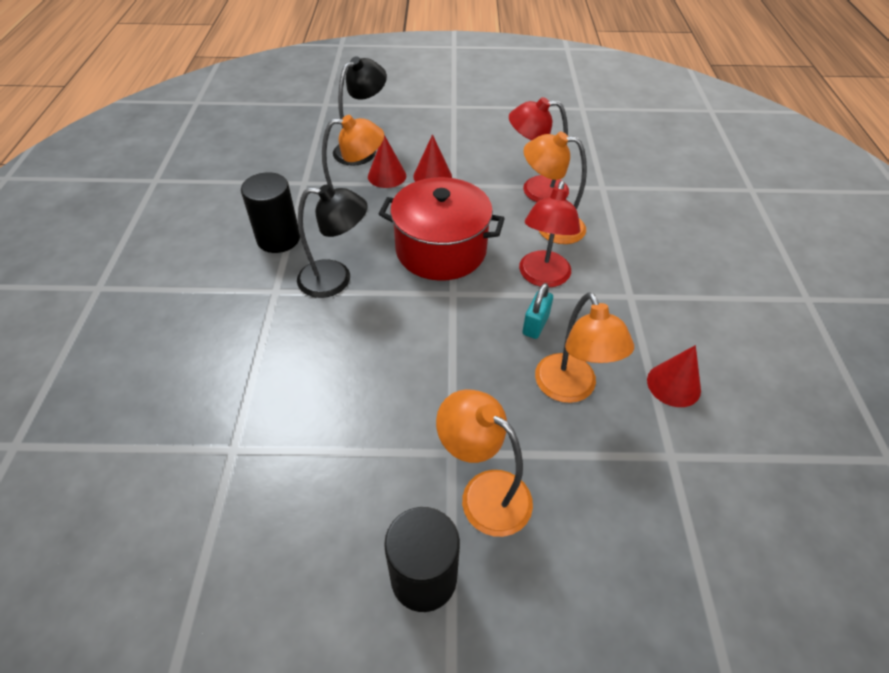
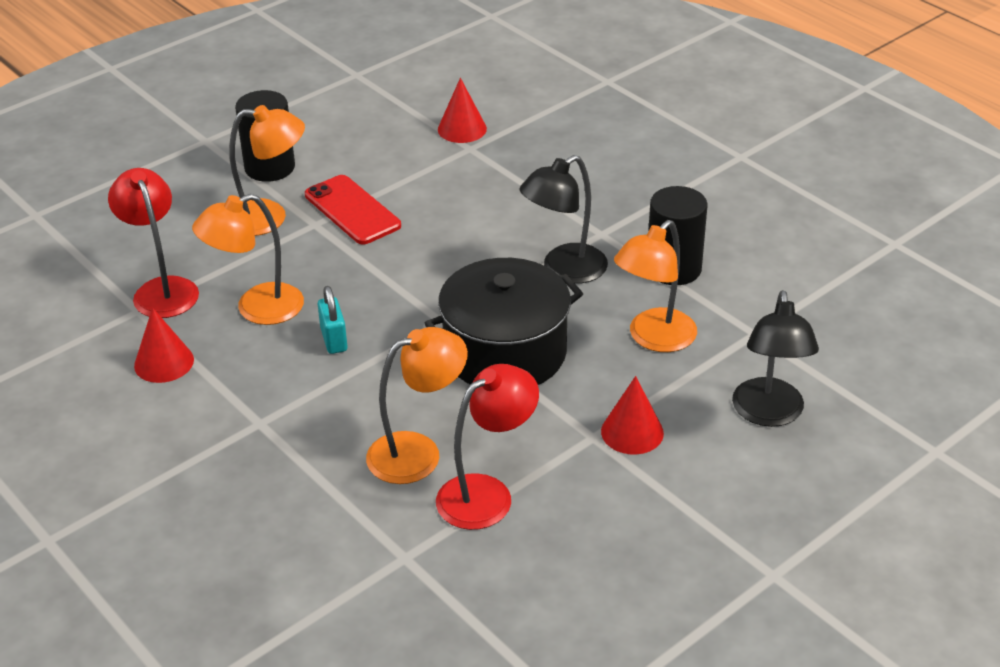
camera: 140 degrees right, 10 degrees down
(387, 176) = (683, 398): red cone -> red cone (462, 129)
(407, 445) = (352, 210): none -> red phone
(441, 250) = (505, 353): red pot -> black pot
(542, 277) = (369, 388): red lamp -> red lamp (162, 289)
(570, 389) = (257, 309): orange lamp -> orange lamp turned 60 degrees counterclockwise

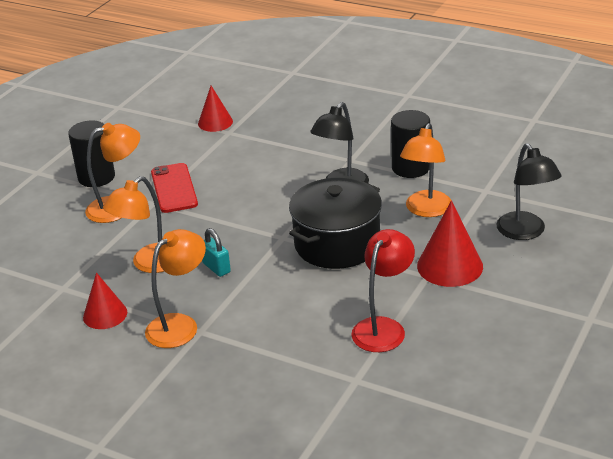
camera: 20 degrees left, 5 degrees down
(162, 289) = (71, 270): red lamp -> none
(352, 210) = (174, 188): red phone -> red phone turned 45 degrees clockwise
(418, 452) = (321, 317): orange lamp -> orange lamp (180, 325)
(632, 432) = (450, 266): red cone -> red cone, size x1.53

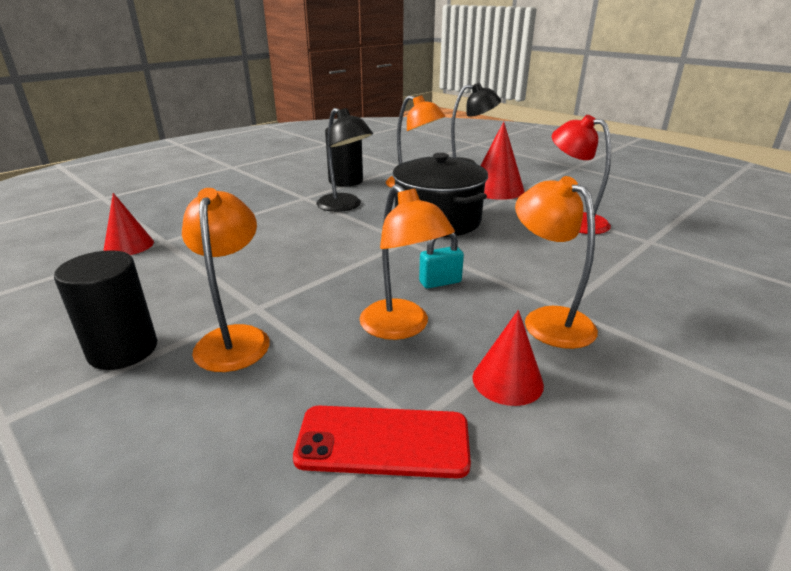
camera: 75 degrees left, 5 degrees down
(174, 188) = (240, 288): red phone -> red phone (383, 441)

